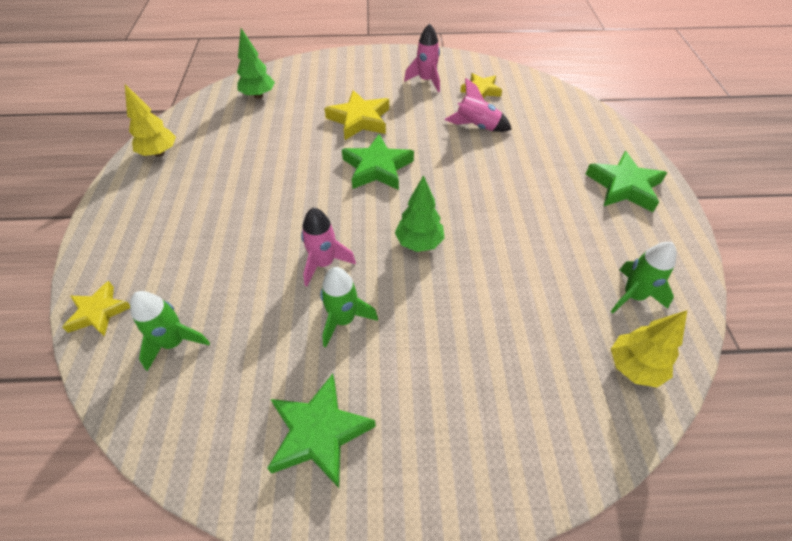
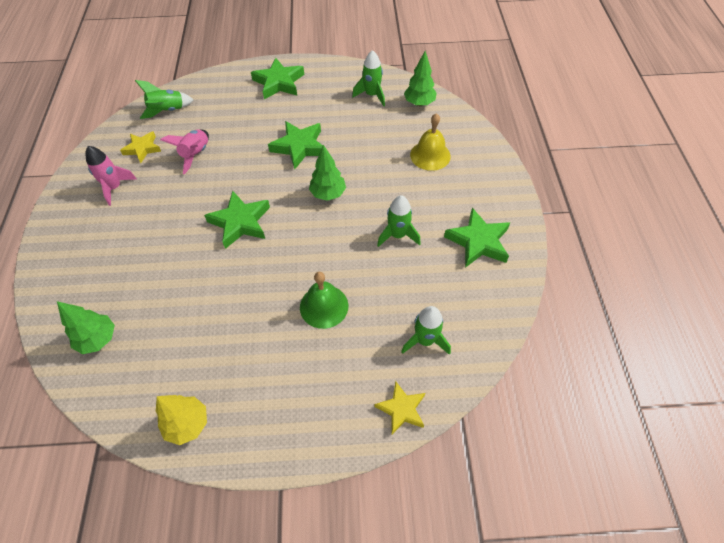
camera: 90 degrees left, 5 degrees up
(251, 241) = (324, 306): none -> green bell
(324, 263) = (347, 251): pink rocket -> none
(359, 120) = (167, 239): yellow star -> none
(501, 212) = (299, 147): none -> green star
(505, 375) = (430, 155): none -> yellow bell
(542, 99) = (167, 111): none -> green rocket
(634, 367) = (419, 103): yellow tree -> green tree

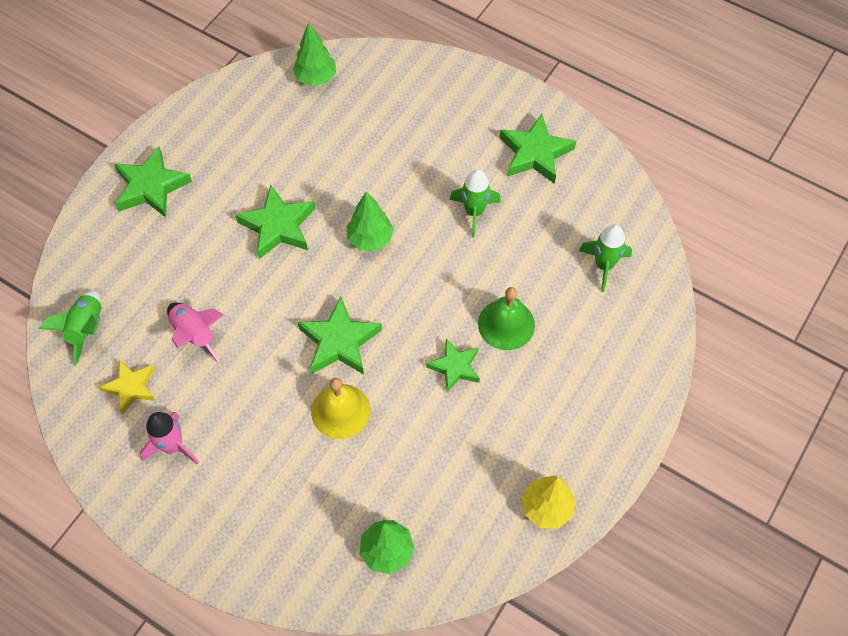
camera: 55 degrees left, 5 degrees up
(266, 295) = (455, 367): none -> green star
(372, 95) = (261, 111): green rocket -> none
(401, 409) = (654, 326): yellow star -> none
(430, 155) = (397, 118): yellow bell -> yellow bell (340, 411)

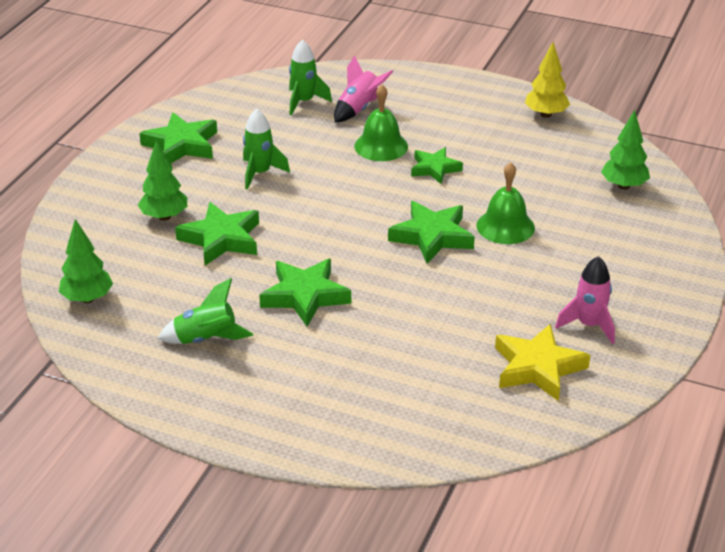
camera: 100 degrees left, 25 degrees down
(86, 329) = (481, 418): green rocket -> green rocket (206, 339)
(131, 387) = (538, 368): yellow star -> yellow star, size x1.53
(151, 187) = (270, 406): green star -> green star (221, 239)
(195, 335) = (458, 333): pink rocket -> pink rocket (359, 109)
(340, 411) = (505, 226): yellow bell -> green bell
(370, 239) = (307, 232): green tree -> green tree (164, 217)

